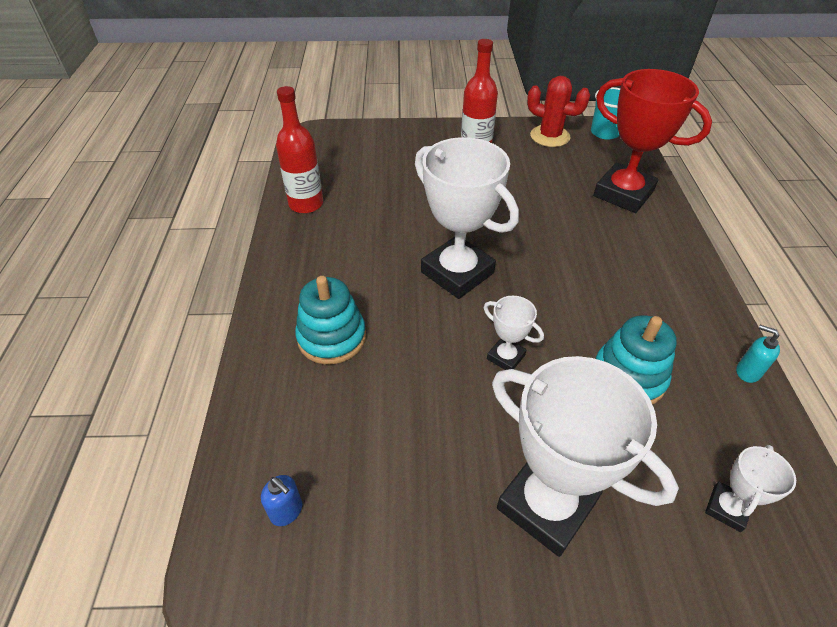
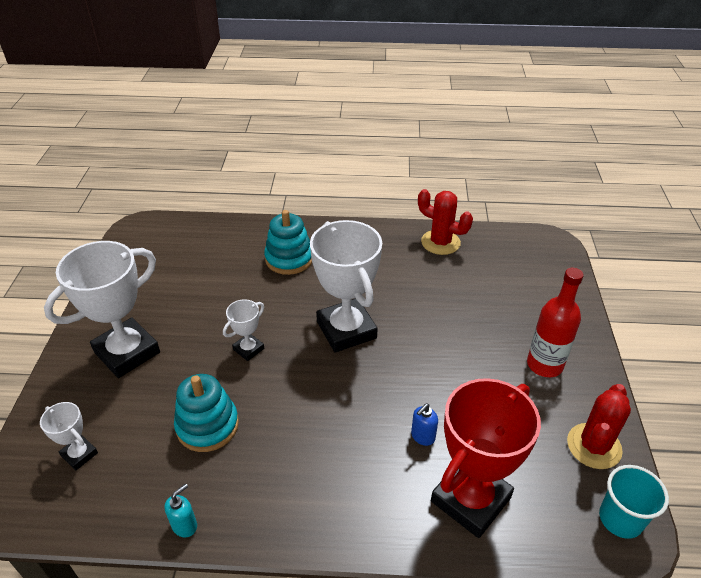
camera: 95 degrees right, 5 degrees down
(287, 511) = (170, 244): blue soap dispenser -> blue soap dispenser (422, 436)
(306, 204) = (440, 242): red bottle -> red cactus
(457, 272) = (346, 330): white trophy -> white trophy turned 75 degrees counterclockwise

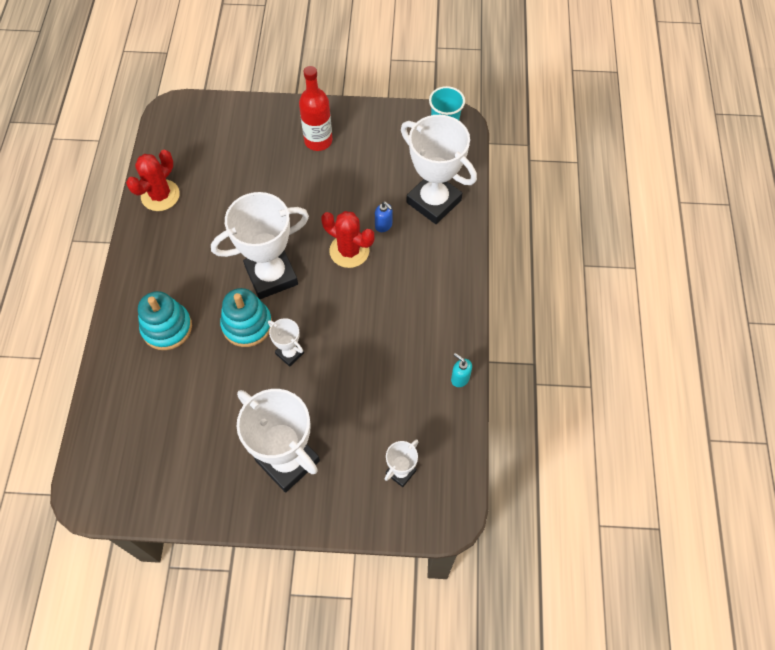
camera: 90 degrees left, 20 degrees up
(207, 426) = (372, 376): turquoise stacking toy -> turquoise stacking toy (247, 325)
(470, 499) = (433, 201): red trophy -> white trophy
(594, 446) = (391, 126): red cactus -> red cactus (349, 251)

